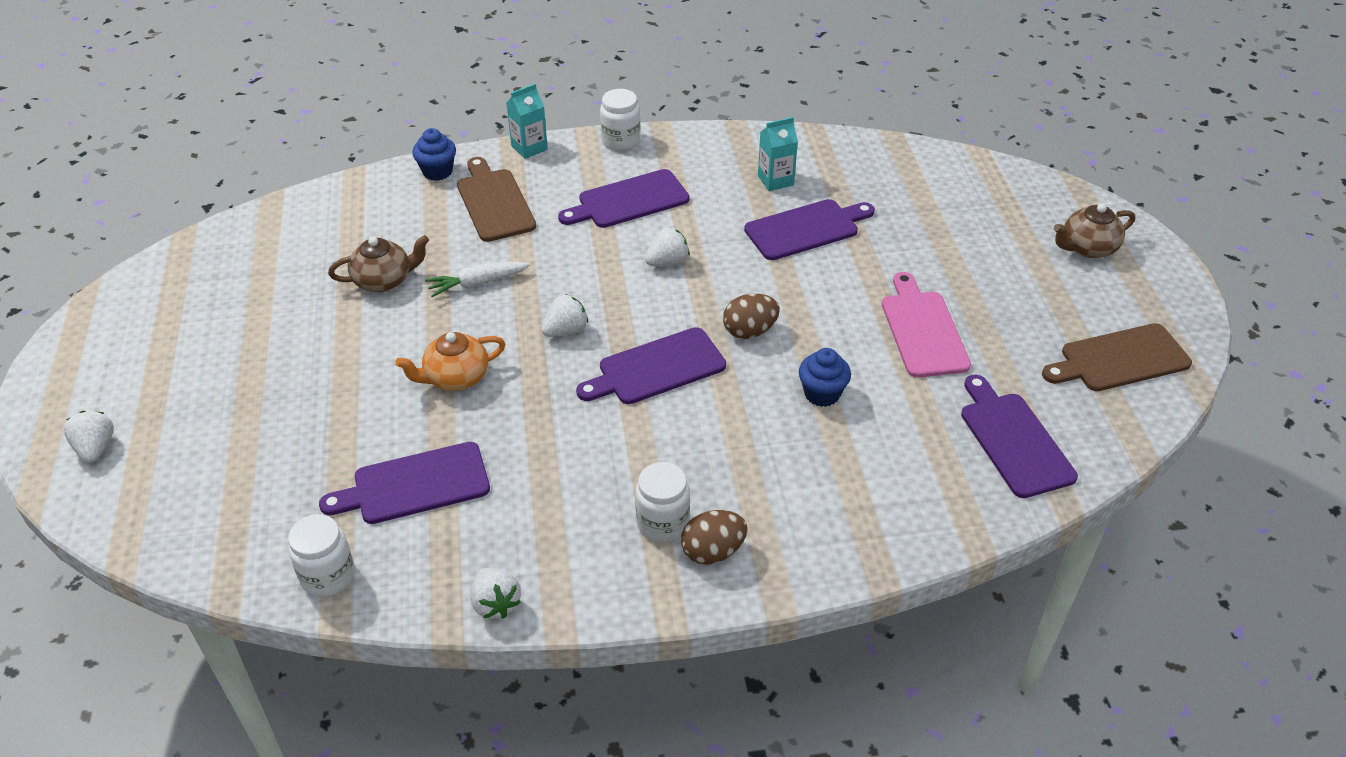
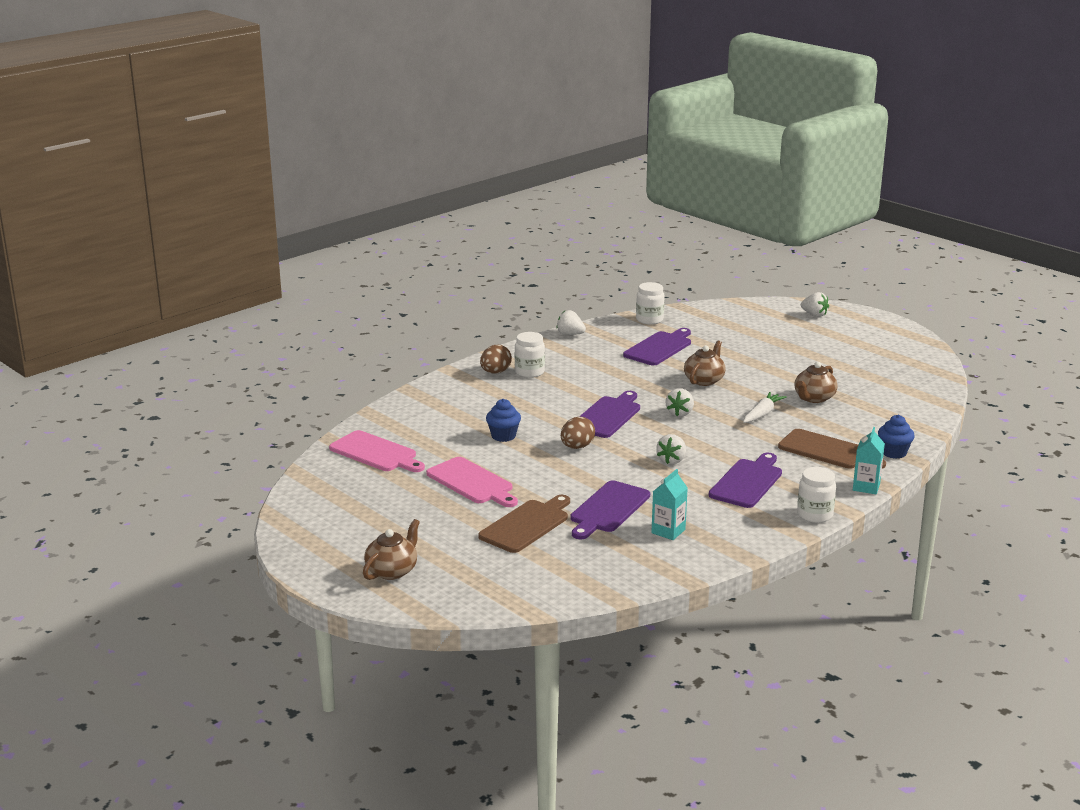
camera: 145 degrees right, 20 degrees down
(456, 377) = (704, 380): orange teapot -> brown teapot
(1013, 440) = (376, 453): purple cutting board -> pink cutting board
(1119, 359) = (331, 511): brown cutting board -> brown cutting board (526, 525)

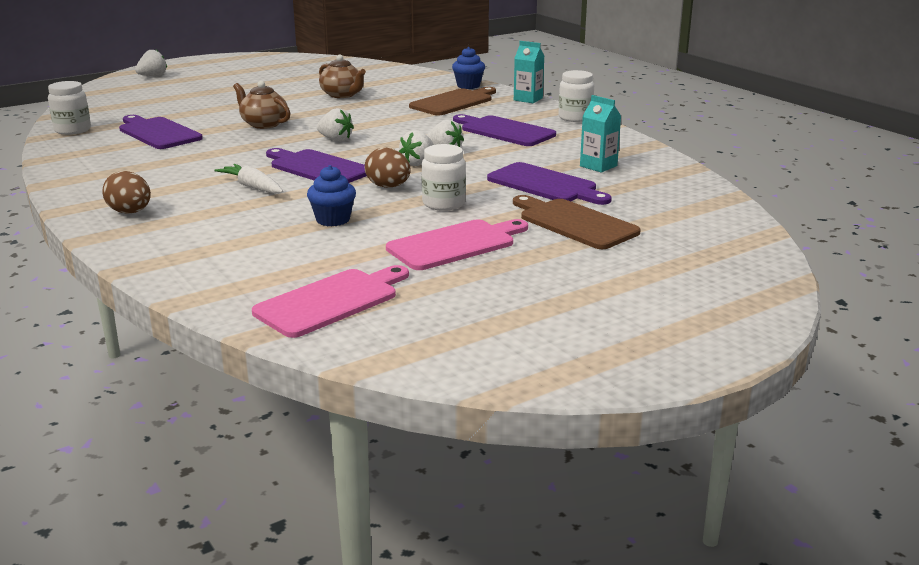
camera: 80 degrees left, 0 degrees up
(392, 571) = (687, 303): brown teapot -> none
(529, 372) = (153, 194): white jar -> white jar (443, 204)
(570, 334) = (60, 167): white strawberry -> white strawberry (418, 163)
(762, 414) = (362, 113): white carrot -> white carrot (252, 187)

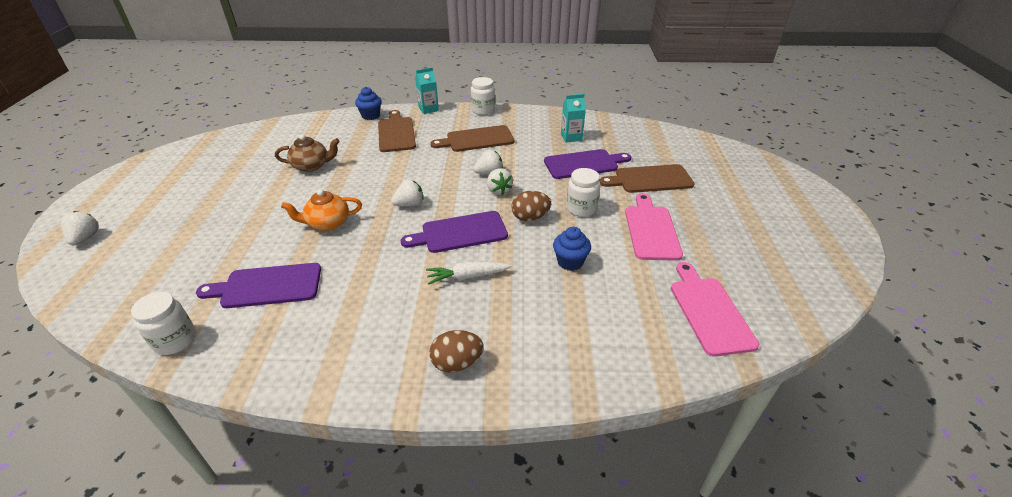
camera: 55 degrees left, 15 degrees up
(264, 124) = (327, 223): brown teapot -> orange teapot
(504, 131) = (477, 139): purple cutting board -> brown cutting board

